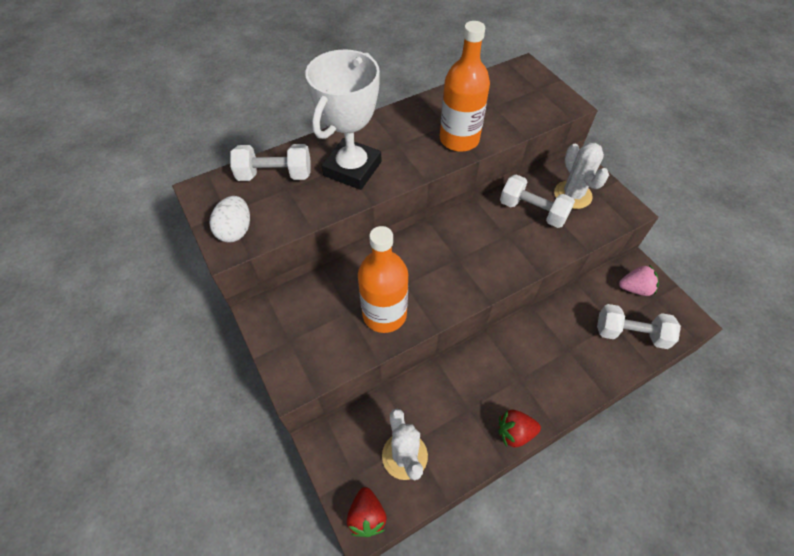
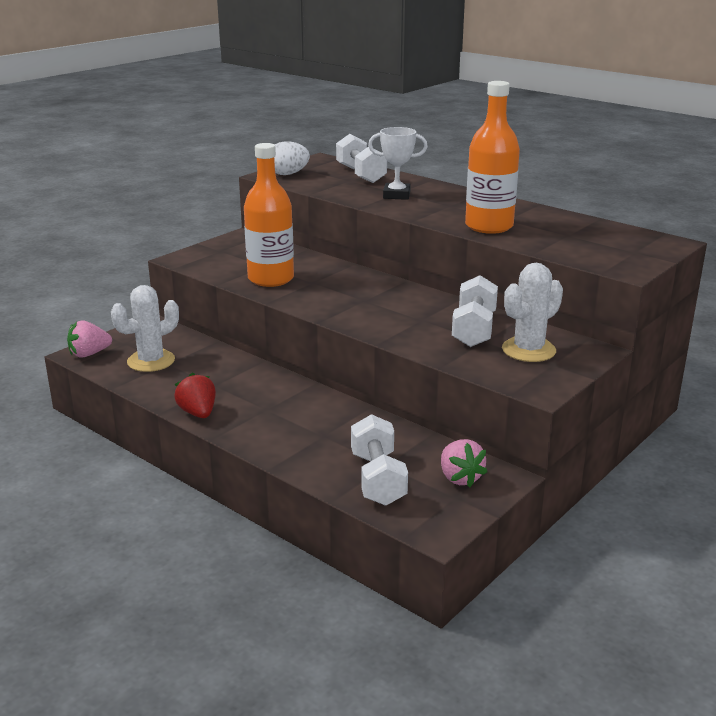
camera: 70 degrees right, 30 degrees down
(352, 169) = (396, 195): white trophy -> white trophy, size x0.56
(367, 516) = (89, 354): red strawberry -> pink strawberry

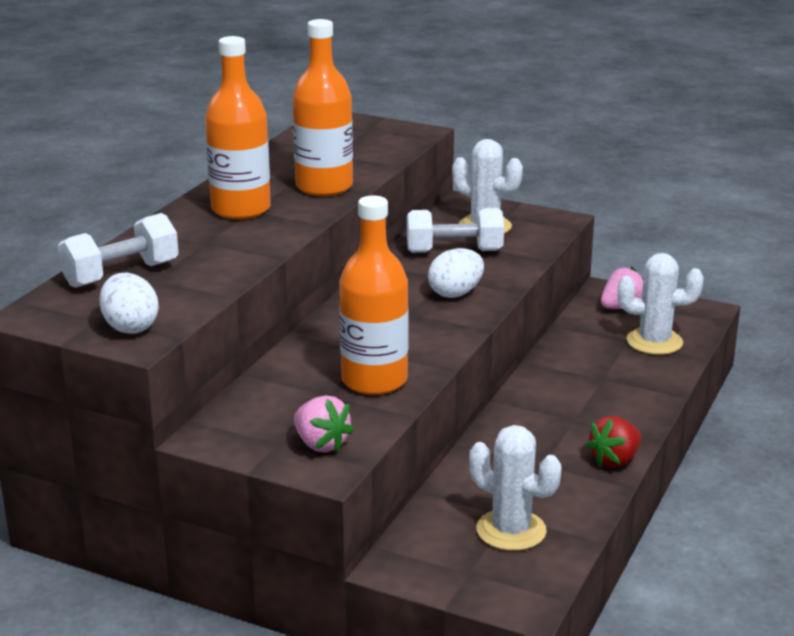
camera: 105 degrees left, 0 degrees up
(89, 354) = (522, 594): pink strawberry -> pink strawberry (321, 444)
(377, 479) = (654, 342): white dumbbell -> white cactus
(389, 319) = (455, 293): none -> white egg
(396, 195) = (220, 242): white trophy -> none
(452, 202) = (241, 209): none -> orange bottle

